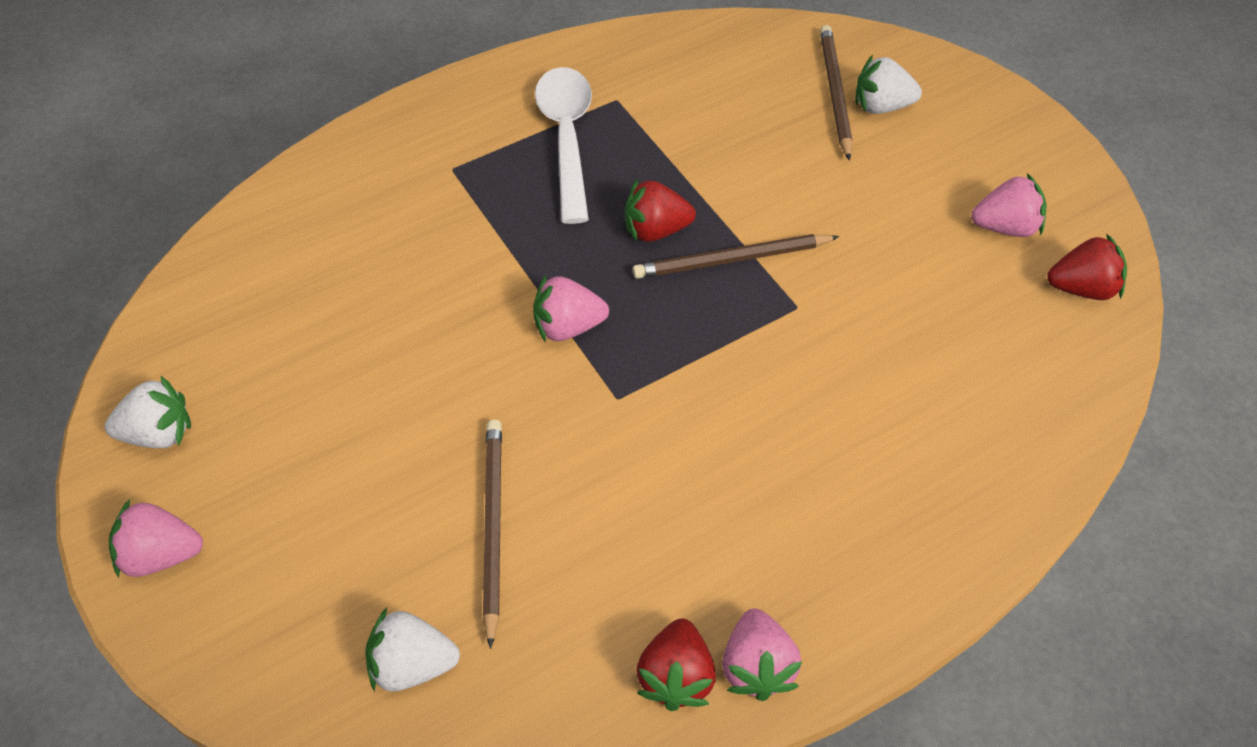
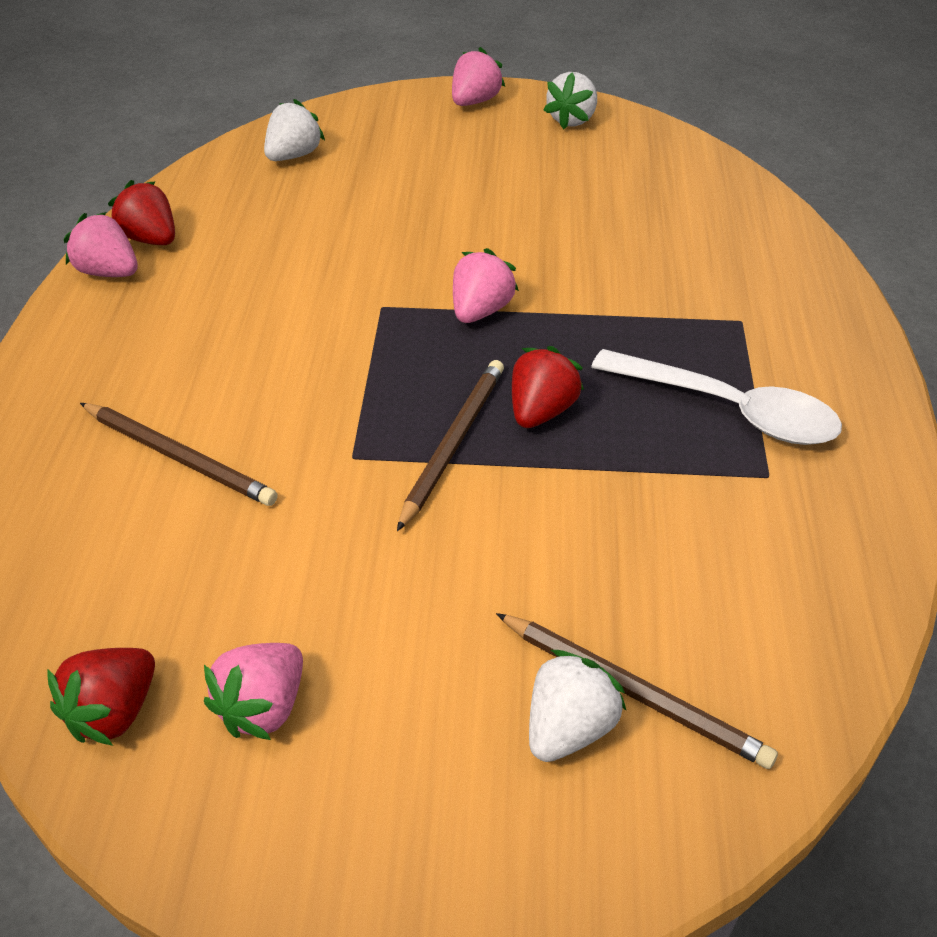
camera: 125 degrees right, 10 degrees down
(492, 526) = (346, 212): brown pencil -> brown pencil (179, 457)

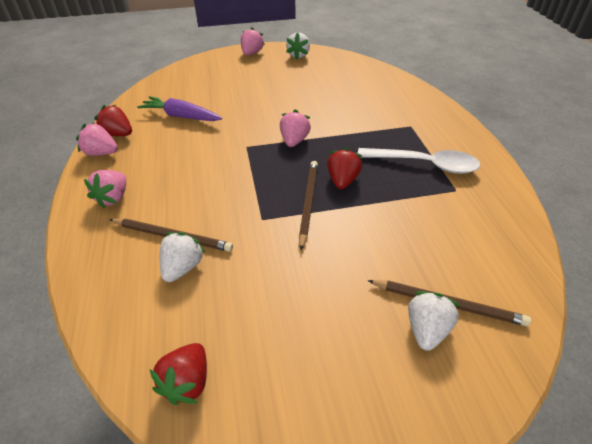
camera: 15 degrees left, 0 degrees up
(263, 707) = (269, 358): pink strawberry -> pink strawberry (113, 198)
(280, 221) = (181, 116): none -> purple carrot
(293, 156) = (176, 87): white strawberry -> white strawberry (182, 267)

